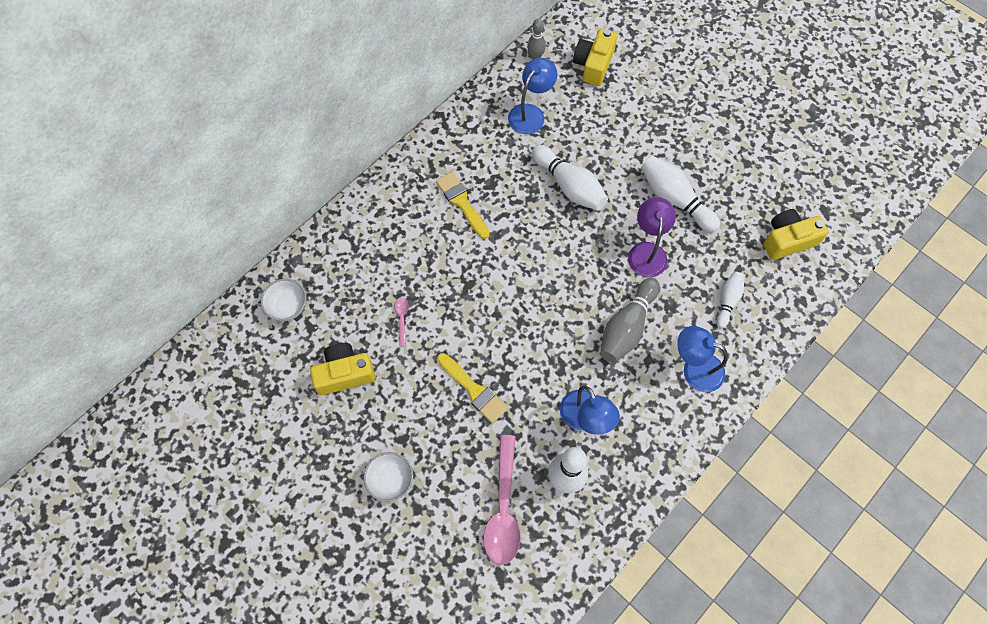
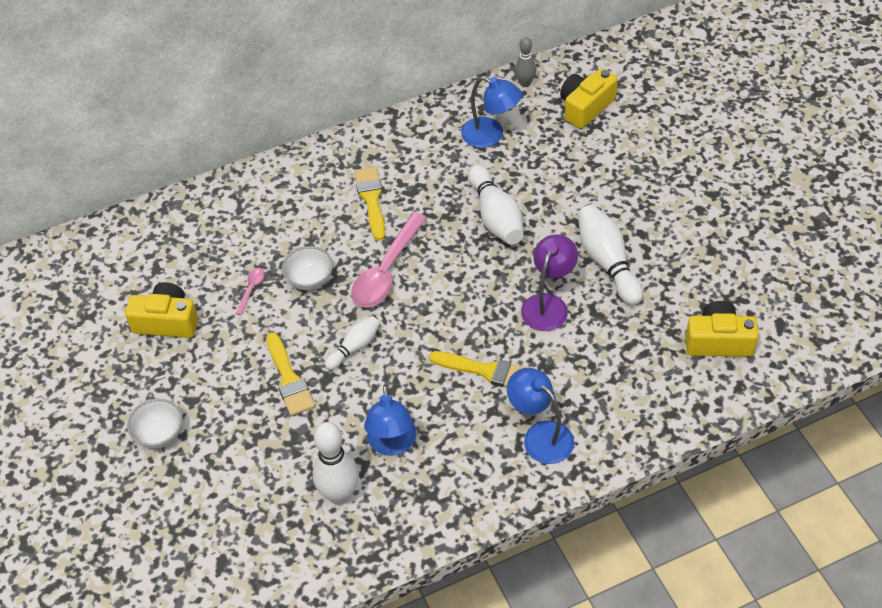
camera: 25 degrees right, 15 degrees down
(288, 306) = (144, 243): white bowl -> white bowl (309, 279)
(503, 508) = (259, 500): pink spoon -> pink spoon (386, 270)
(530, 113) = (490, 136): blue lamp -> blue lamp turned 60 degrees clockwise
(627, 327) = (486, 371): grey bowling pin -> yellow brush
(727, 301) = (614, 380): white bowling pin -> white bowling pin (354, 347)

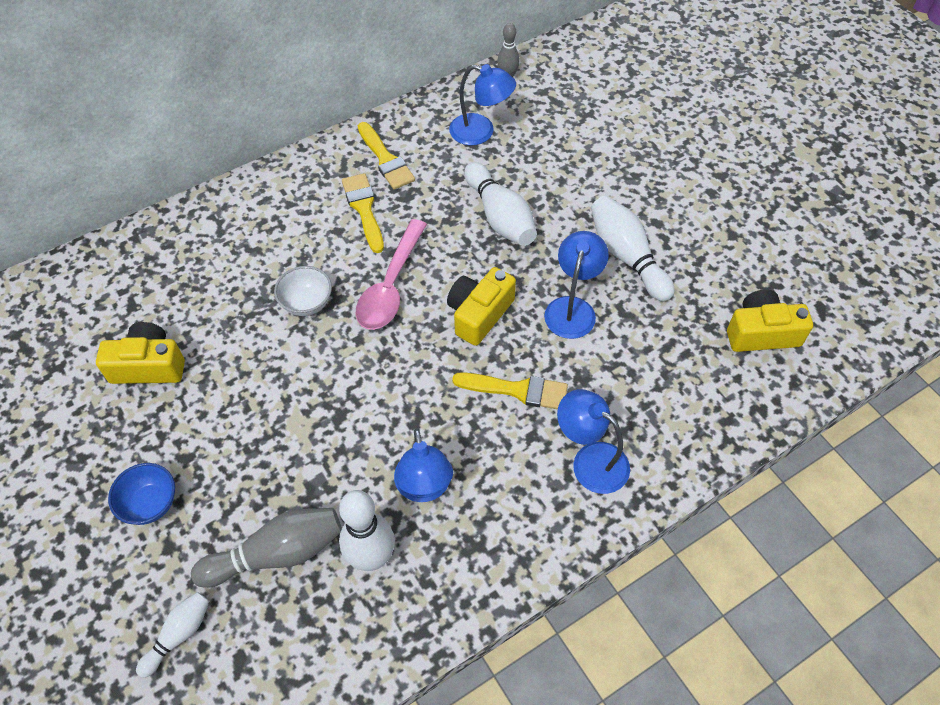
camera: 10 degrees left, 5 degrees up
(159, 434) = (150, 504): white bowl -> blue bowl
(251, 289) = (242, 320): pink spoon -> none
(261, 484) = (277, 553): none -> grey bowling pin
(289, 379) = (296, 421): yellow brush -> yellow brush (385, 159)
(354, 347) = (367, 376): white bowling pin -> white bowling pin (179, 635)
(548, 304) = (572, 308): purple lamp -> blue lamp
(585, 107) = (574, 96): yellow camera -> yellow camera (479, 314)

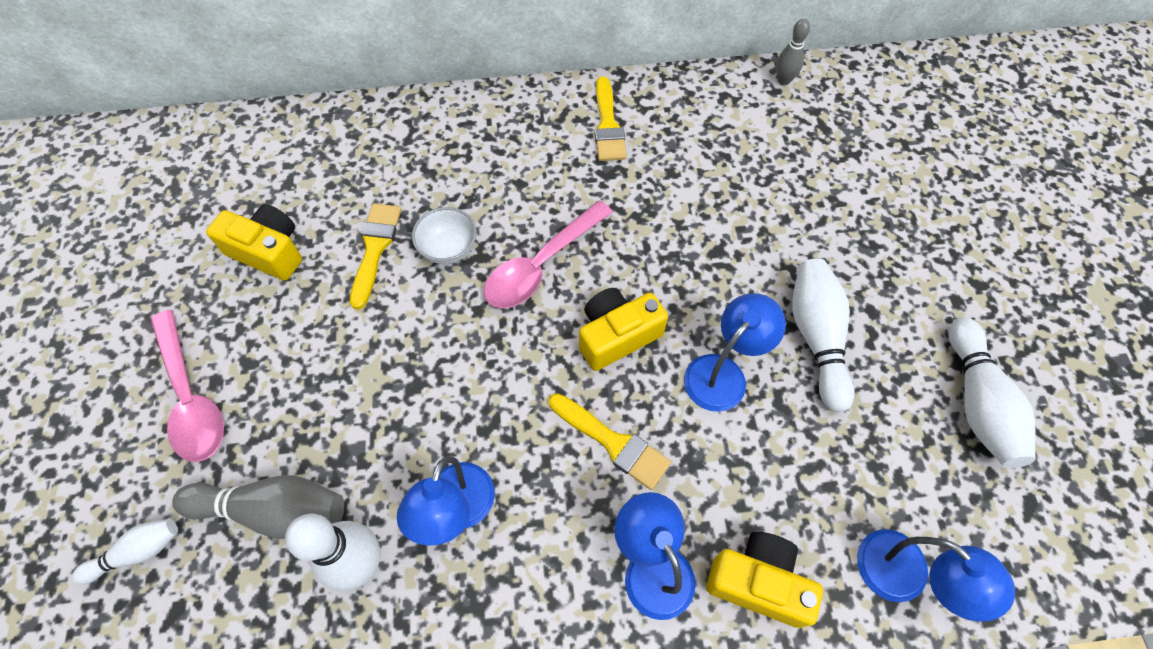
camera: 25 degrees right, 5 degrees up
(150, 504) = (191, 397): blue bowl -> pink spoon
(364, 209) = (558, 170): yellow brush -> yellow brush (375, 249)
(481, 132) = (723, 132): blue lamp -> blue lamp (905, 577)
(500, 216) = (696, 234): white bowling pin -> white bowling pin (977, 402)
(761, 333) = (937, 502): yellow camera -> yellow camera (758, 582)

